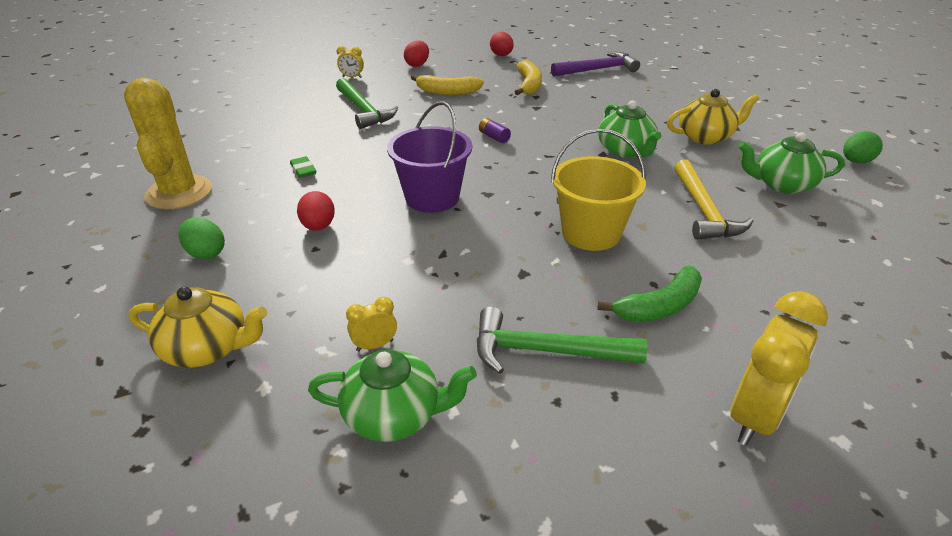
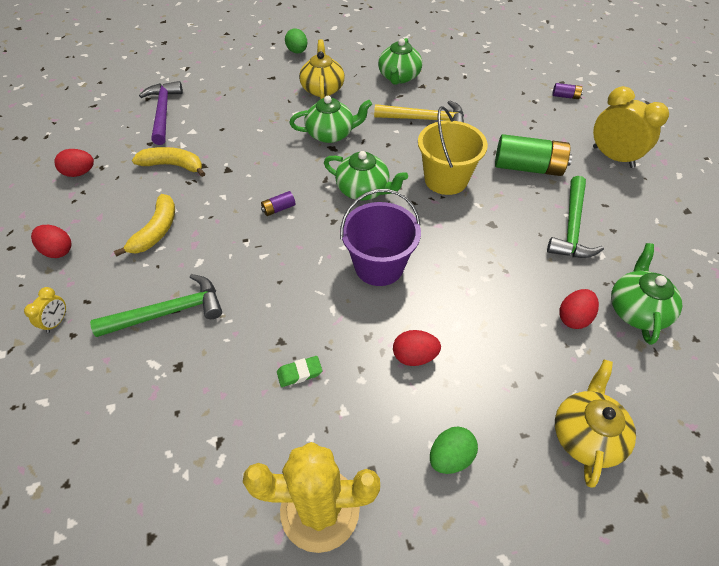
camera: 80 degrees left, 15 degrees up
(375, 345) = (573, 317): yellow clock -> red egg
(543, 179) = (364, 190): none -> green teapot
(659, 306) = (528, 167): green banana -> green battery
(856, 161) = (377, 39): green egg -> green egg (297, 52)
(900, 357) = (565, 96): none -> purple battery

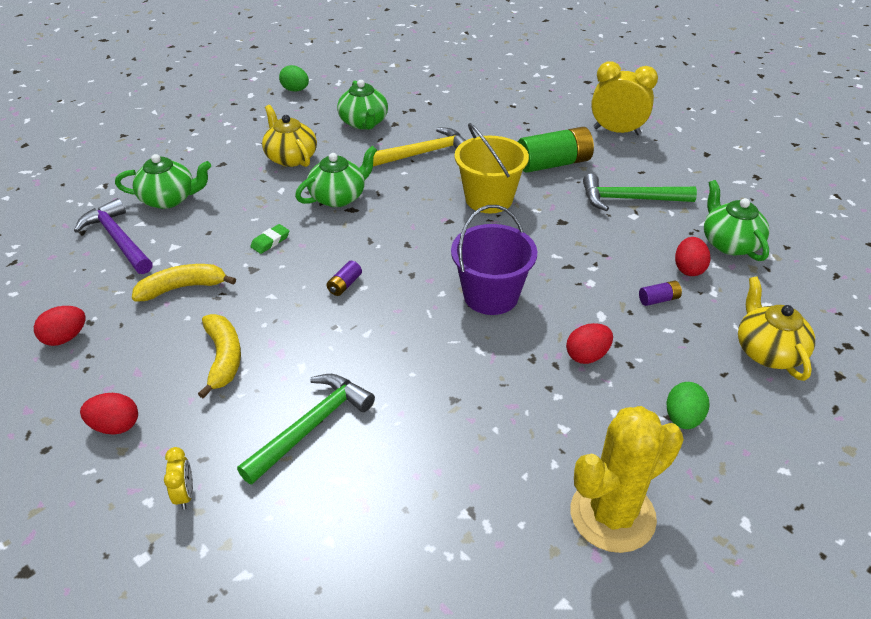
camera: 30 degrees left, 10 degrees down
(297, 52) = (229, 130): green egg -> green egg (295, 90)
(299, 373) = (496, 417): green eraser -> green eraser (270, 241)
(364, 190) = (418, 236): green teapot -> green teapot (169, 199)
(565, 96) = (536, 93): purple battery -> purple battery (658, 299)
(571, 227) = (629, 199): green hammer -> green hammer turned 105 degrees clockwise

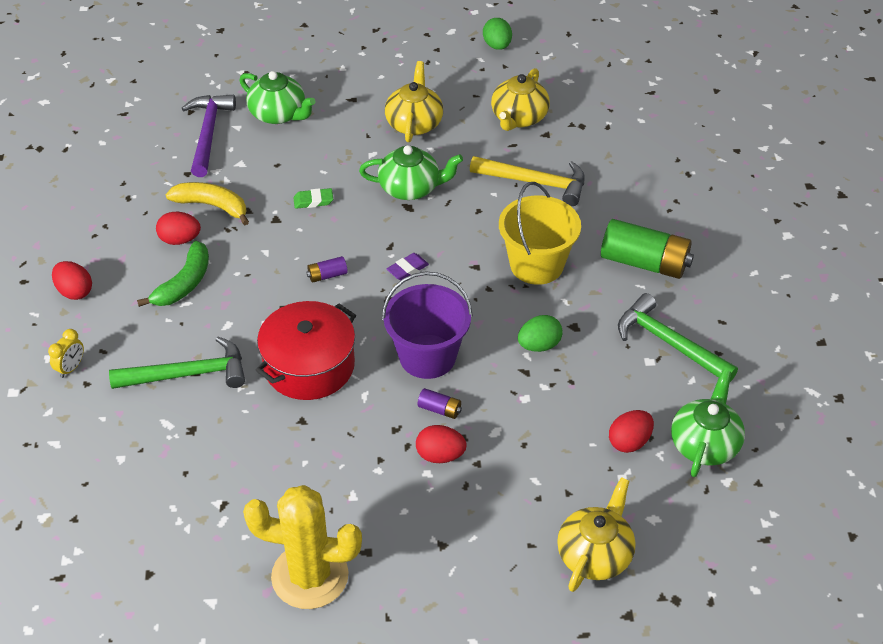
camera: 40 degrees right, 5 degrees up
(65, 338) = (103, 202): red egg -> red egg (180, 240)
(223, 358) = (184, 283): yellow banana -> green banana
(364, 123) = (518, 118): green teapot -> yellow teapot
(402, 248) = (407, 269): none -> purple eraser
(409, 356) = (309, 366): none -> red pot
(617, 131) = (759, 263): yellow clock -> none
(658, 299) = (563, 450): purple battery -> purple battery (439, 409)
(682, 418) = (449, 552): green egg -> green egg (539, 345)

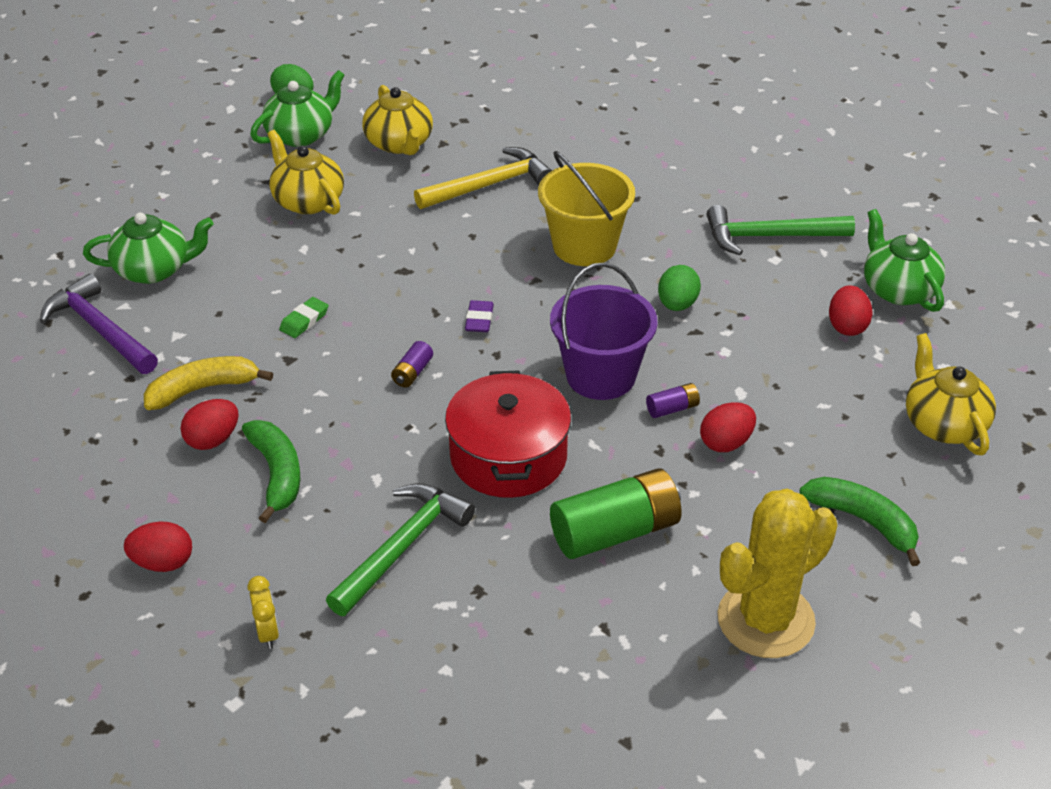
camera: 45 degrees left, 5 degrees down
(411, 188) = (384, 254): green teapot -> green teapot (301, 135)
(450, 570) = (864, 521): none -> green banana
(644, 262) = (666, 191): green battery -> green battery (615, 532)

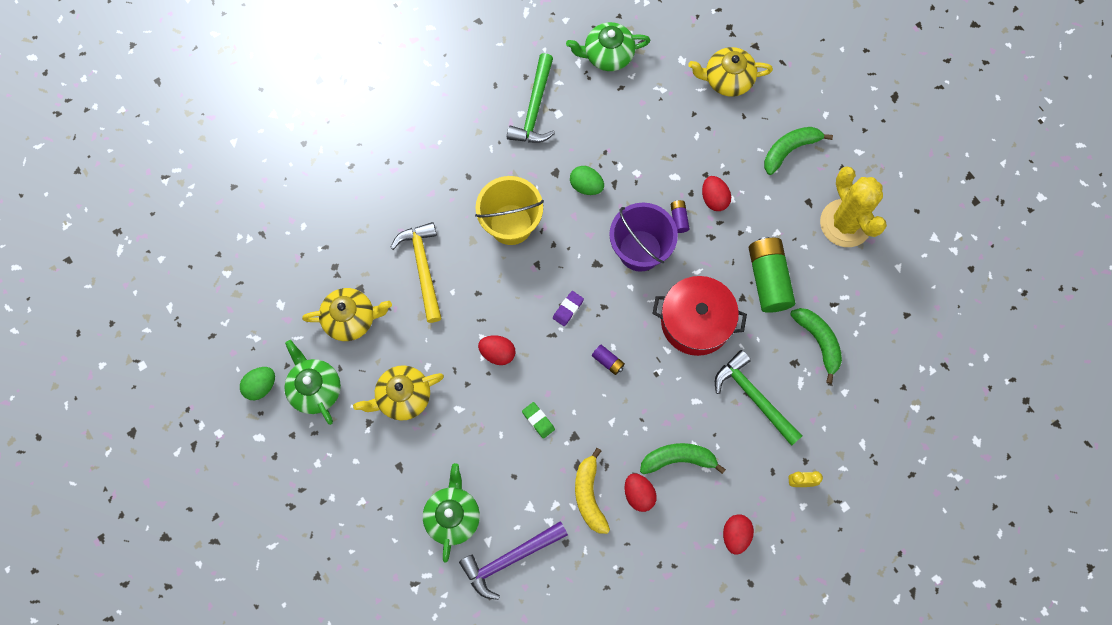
camera: 75 degrees left, 30 degrees up
(479, 320) = (568, 309): purple eraser -> purple eraser turned 75 degrees counterclockwise
(527, 617) = (818, 342): none -> green banana
(847, 326) = (633, 97): red egg -> red egg (497, 353)

